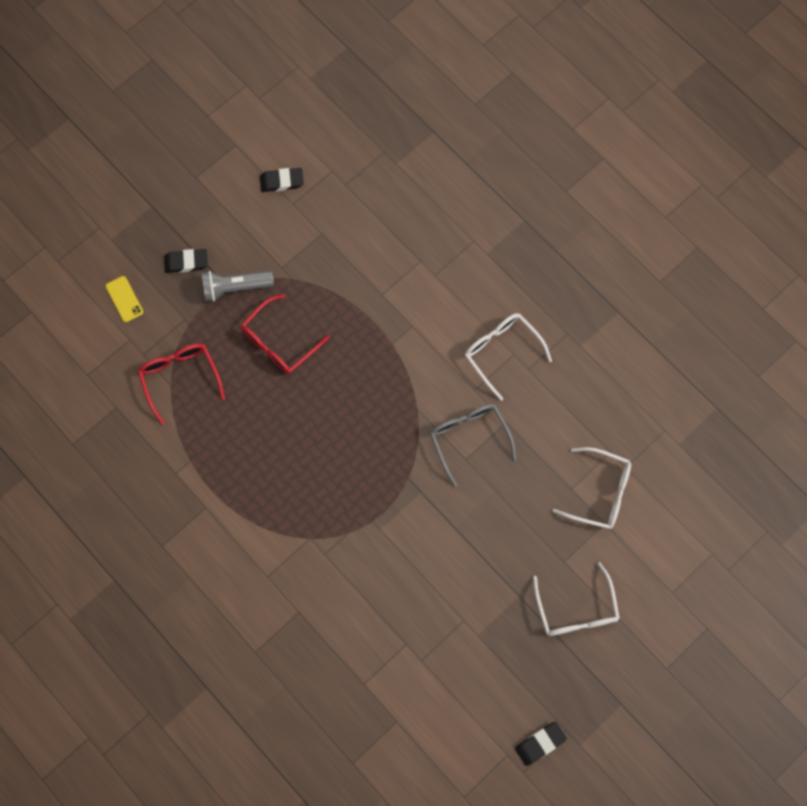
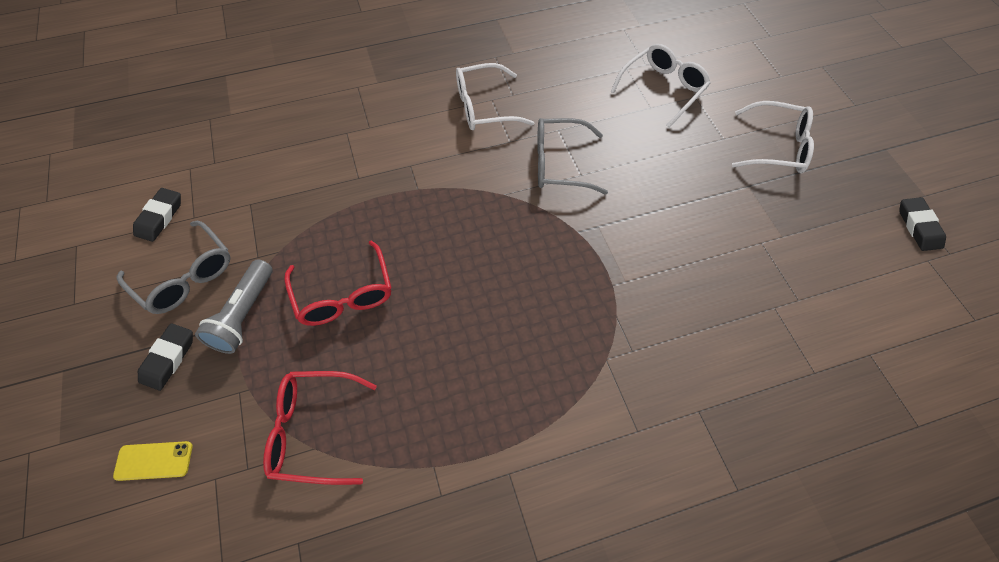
camera: 65 degrees left, 15 degrees down
(245, 232) = (185, 277): none -> grey glasses

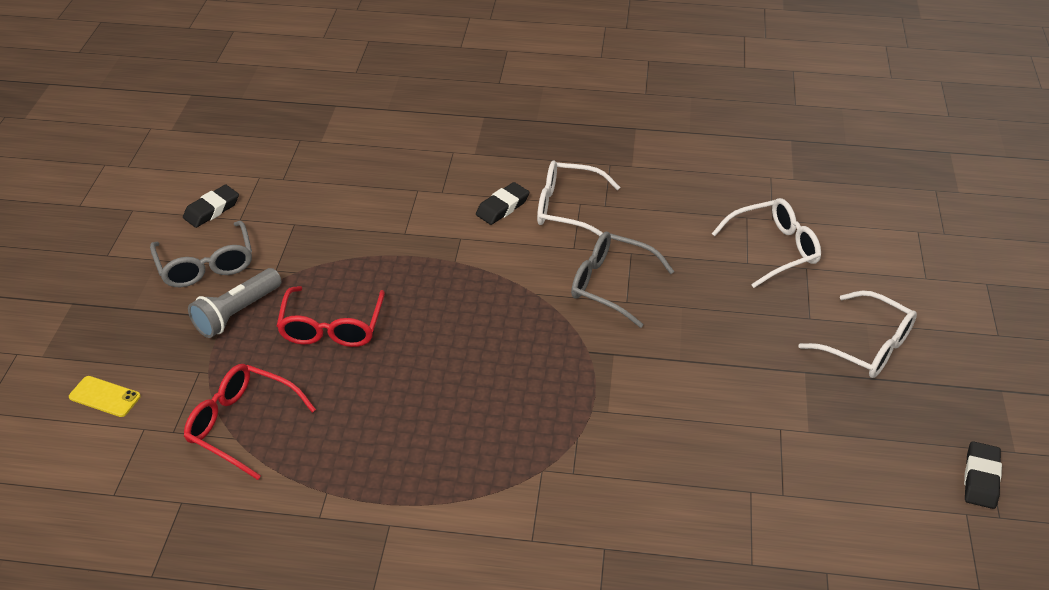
camera: 25 degrees right, 15 degrees down
(168, 358) = (157, 324): black eraser -> black eraser (502, 207)

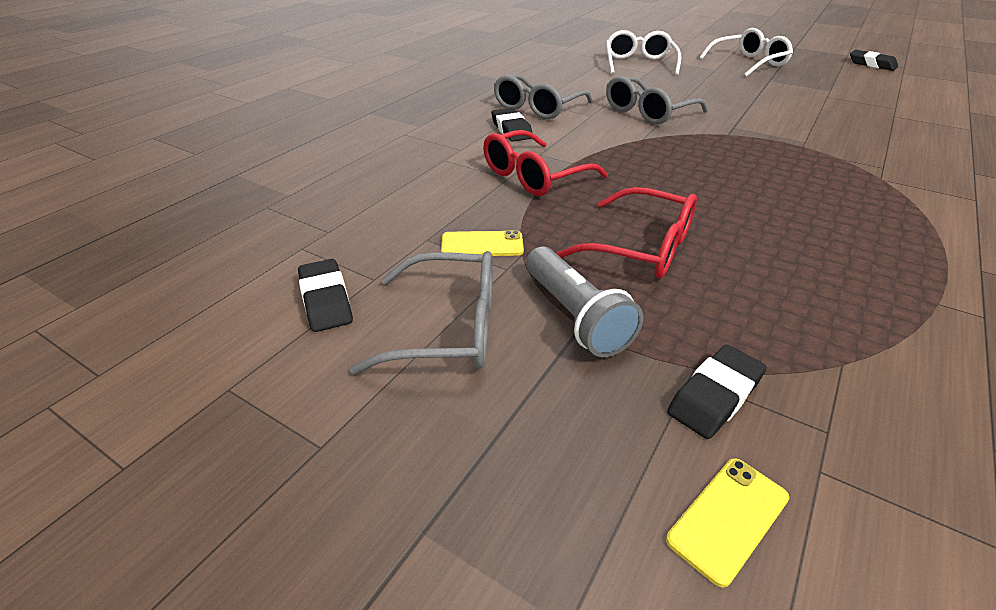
camera: 65 degrees left, 5 degrees down
(186, 383) = (714, 396): none -> black eraser
(241, 424) = (814, 352): red glasses -> red glasses (533, 176)
(299, 250) = (482, 244): none -> yellow phone
(567, 208) = (537, 108): white glasses -> grey glasses

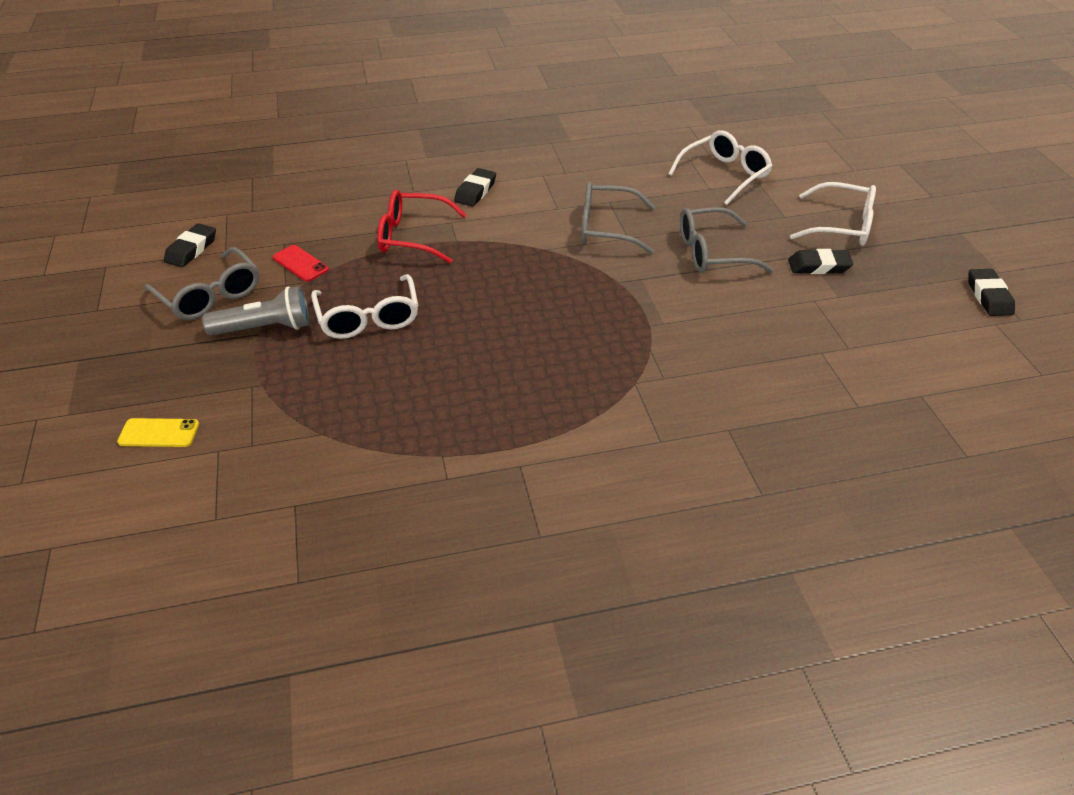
camera: 45 degrees right, 5 degrees up
(482, 244) = (300, 263): yellow phone -> red phone
(537, 108) = (533, 181): grey glasses -> grey glasses (711, 253)
(575, 316) = (265, 328): grey flashlight -> grey flashlight turned 120 degrees counterclockwise
(642, 248) = (368, 318): red glasses -> white glasses
(714, 396) = (243, 399): black eraser -> black eraser (819, 266)

